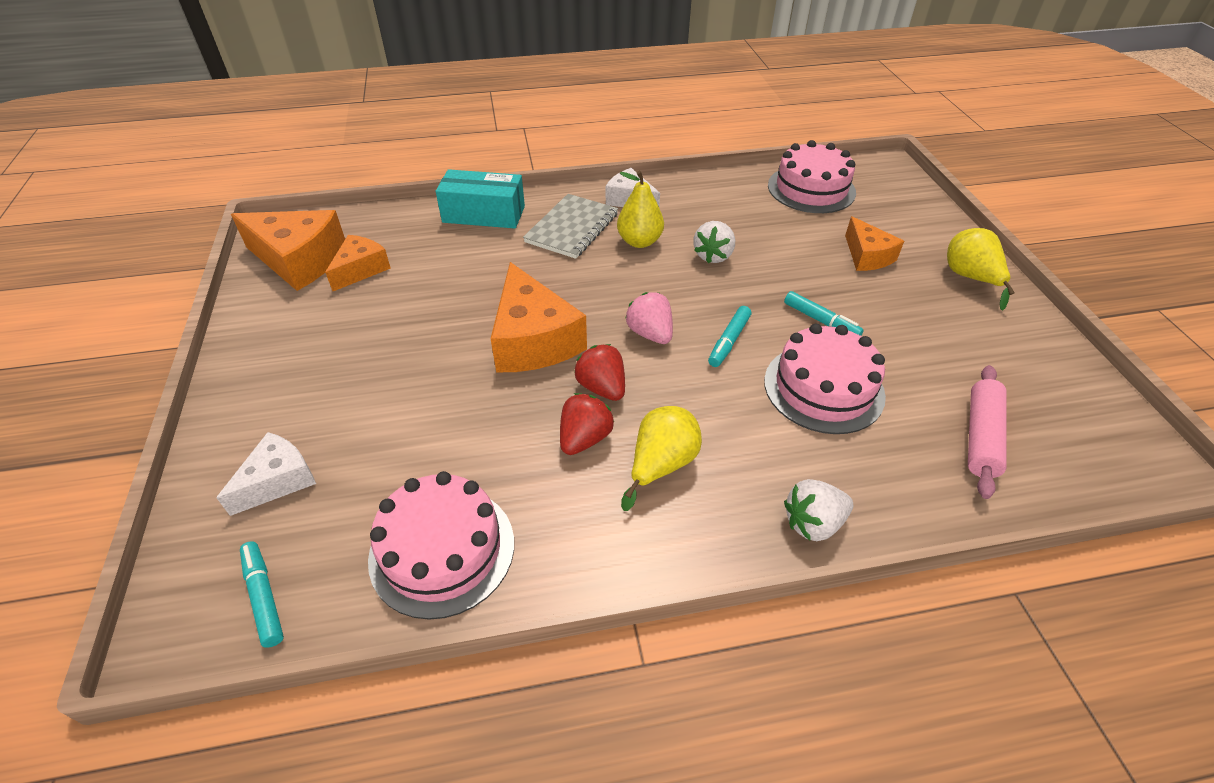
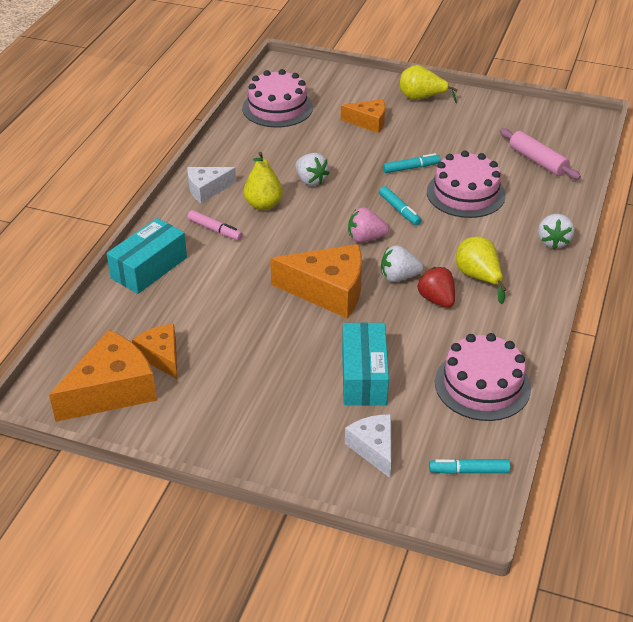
camera: 60 degrees left, 5 degrees down
(402, 424) = (364, 376): none -> turquoise box
(572, 228) = (215, 230): grey notebook -> pink marker
(602, 388) = (399, 277): red strawberry -> white strawberry

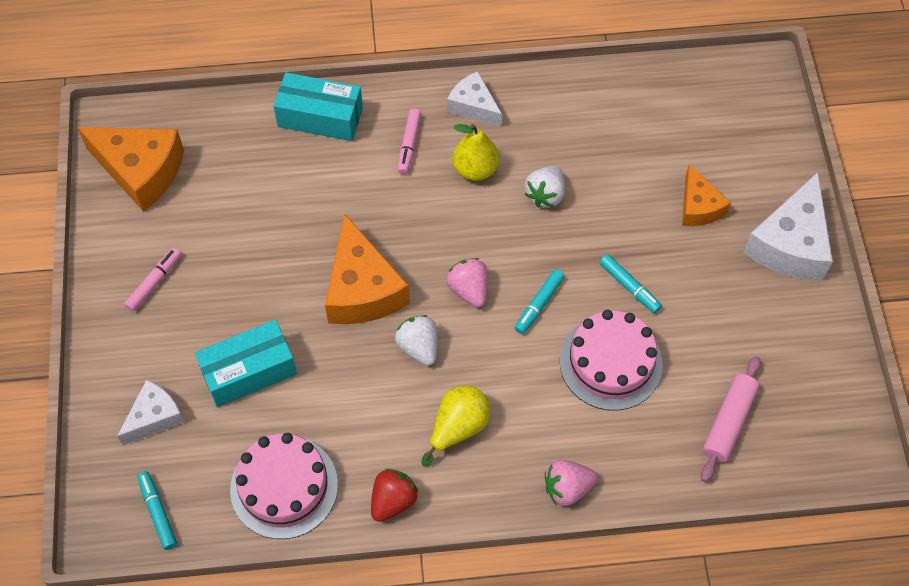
camera: 65 degrees right, 20 degrees up
(161, 356) = (201, 188): orange cheese -> none
(237, 412) = (154, 282): none -> pink marker
(277, 107) = (670, 102): pink cake -> none
(421, 98) = (790, 244): yellow pear -> white cheese
(436, 299) = (399, 398): red strawberry -> red strawberry (393, 501)
(553, 241) = (567, 488): white strawberry -> pink strawberry

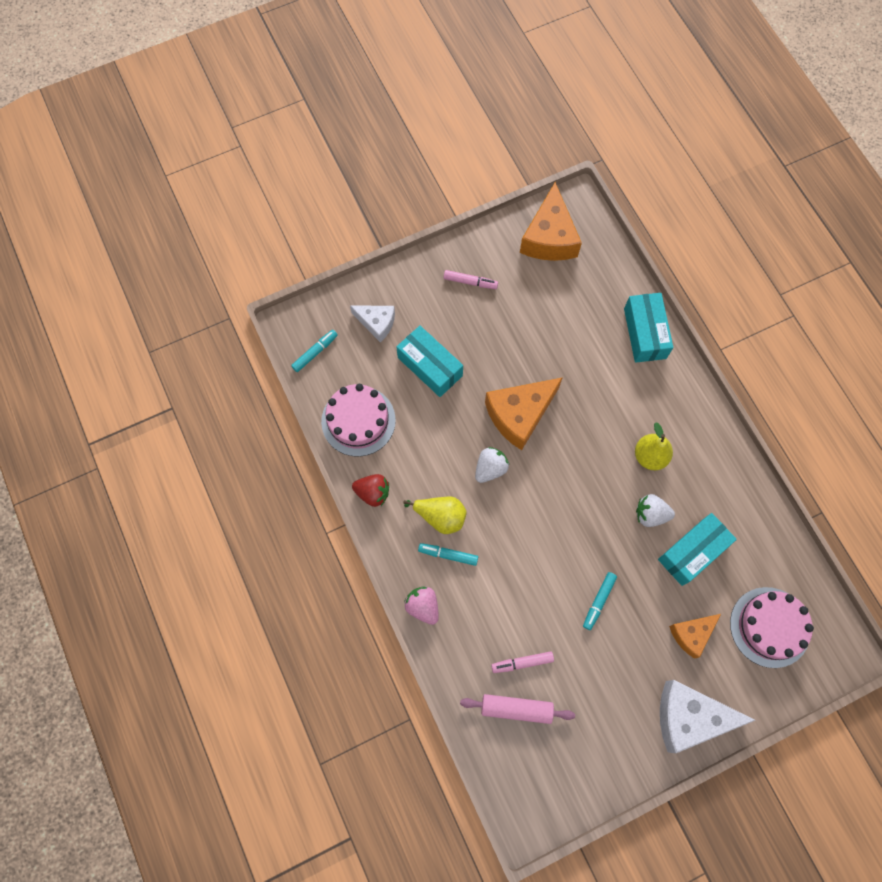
camera: 70 degrees right, 10 degrees up
(409, 145) = (649, 402): pink marker -> pink marker (522, 662)
(469, 290) = (548, 487): pink strawberry -> none
(473, 106) = (704, 436): white cheese -> none
(539, 304) = (557, 540): turquoise marker -> turquoise marker (448, 555)
(605, 170) = (692, 552): none -> turquoise box
(610, 363) = (531, 607): pink cake -> pink cake (769, 627)

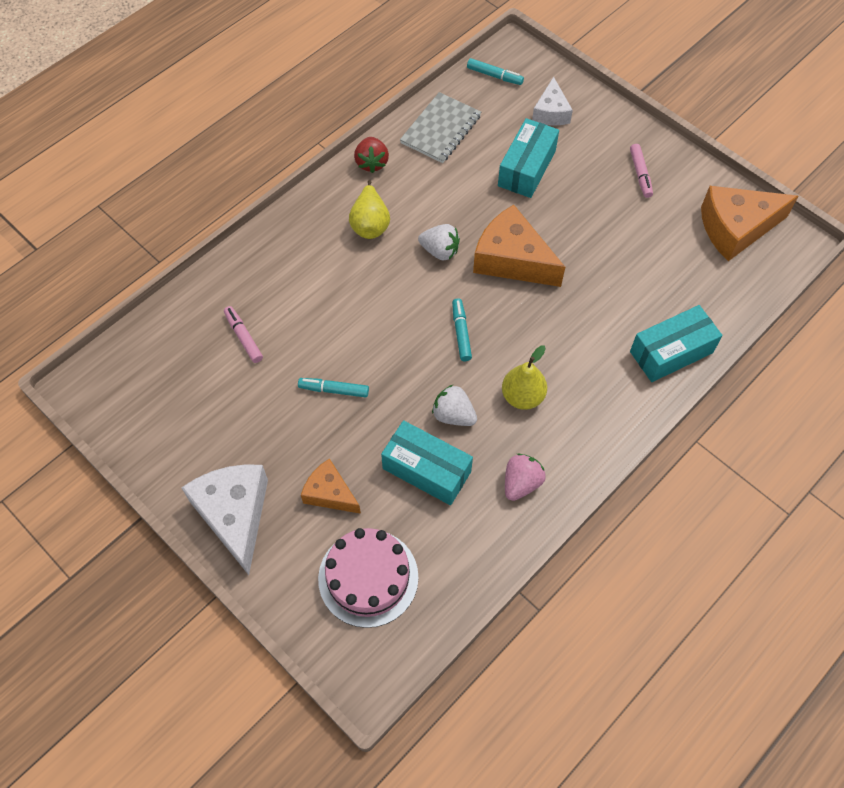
camera: 70 degrees right, 10 degrees down
(358, 421) = (440, 129): pink cake -> grey notebook
(423, 606) = (272, 236): pink strawberry -> pink strawberry (521, 483)
(448, 555) = (333, 242): turquoise marker -> turquoise marker (461, 332)
(516, 709) = (194, 345): pink rolling pin -> none
(650, 514) = (453, 415): white strawberry -> white strawberry turned 45 degrees counterclockwise

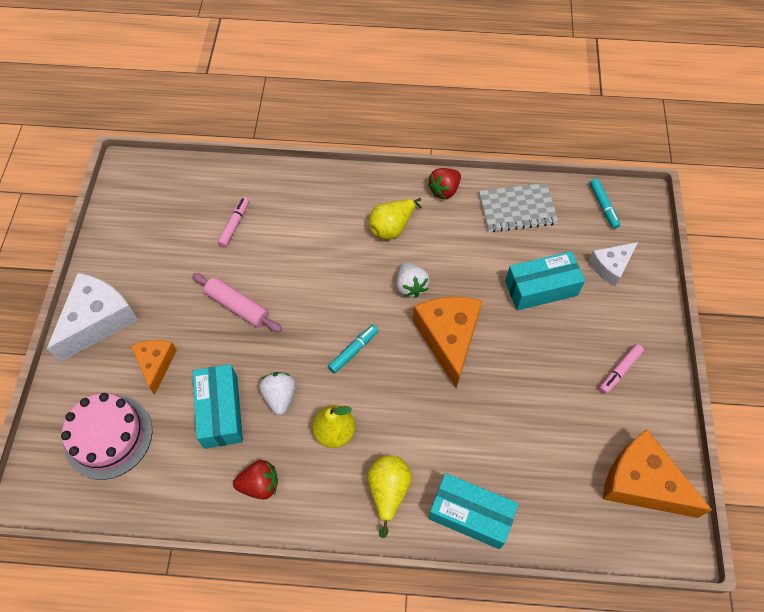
camera: 50 degrees right, 0 degrees up
(334, 390) = (238, 306): turquoise marker -> pink rolling pin
(521, 483) = (259, 484): pink strawberry -> red strawberry
(606, 394) = (388, 491): none -> yellow pear

